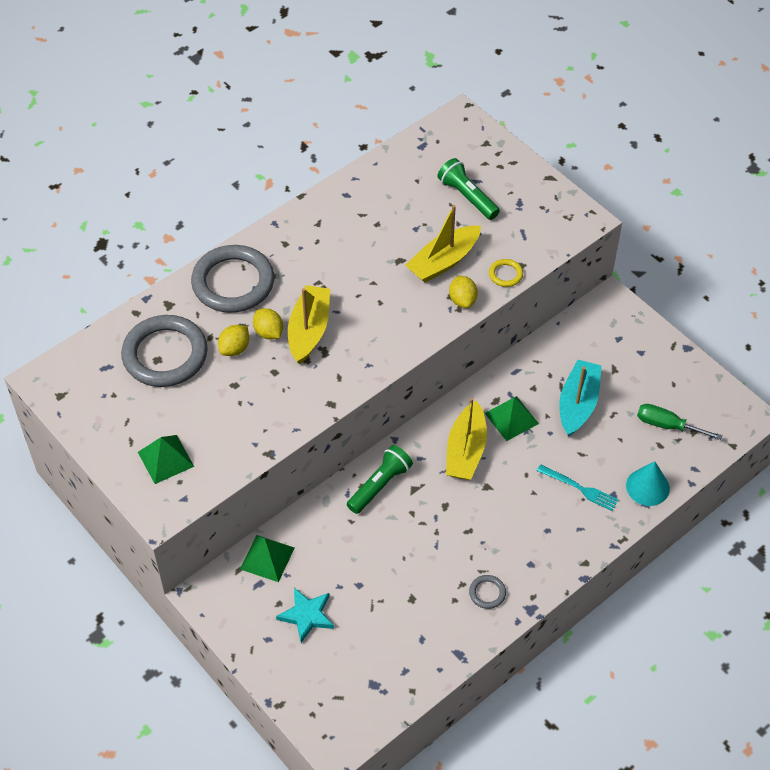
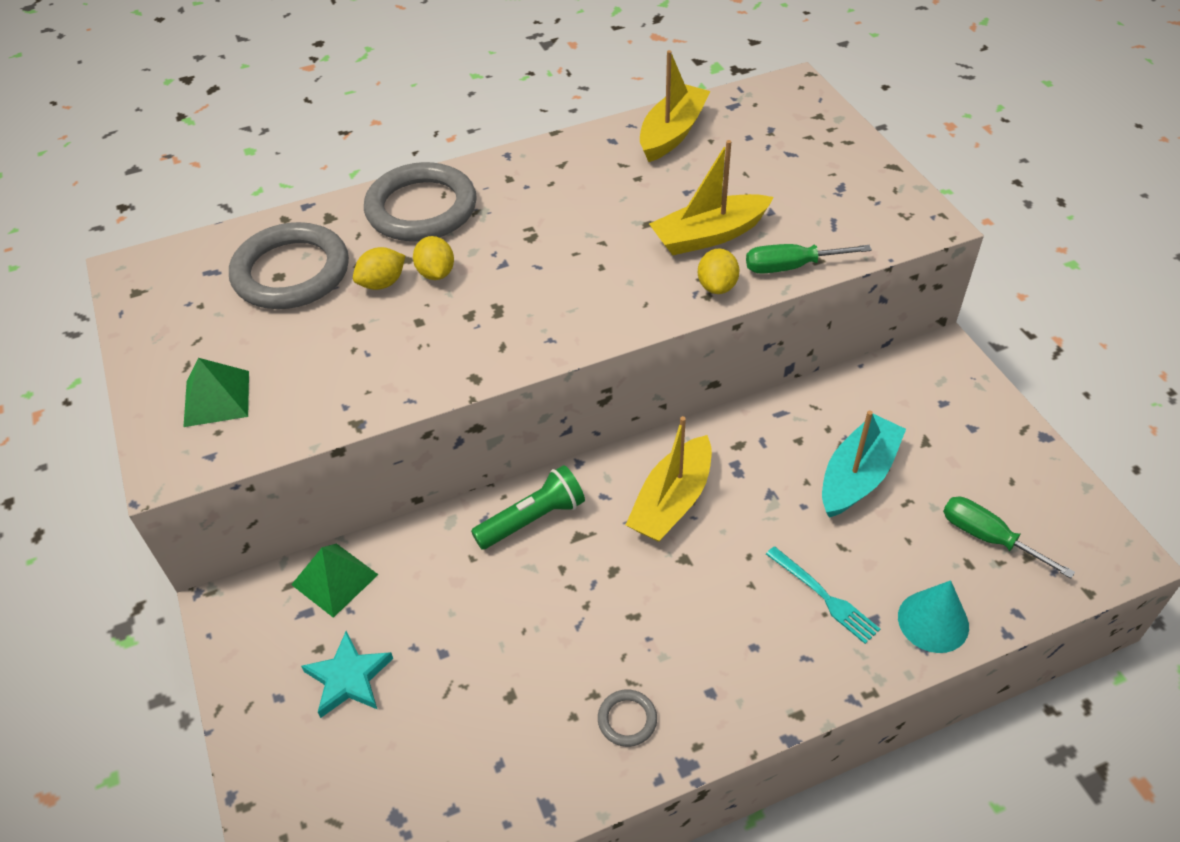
camera: 20 degrees right, 5 degrees down
(309, 330) = (490, 281): yellow boat -> yellow boat (672, 133)
(467, 197) = (771, 169): green flashlight -> none
(505, 274) = (791, 267): yellow ring -> green screwdriver
(511, 418) = (753, 473): green pyramid -> none

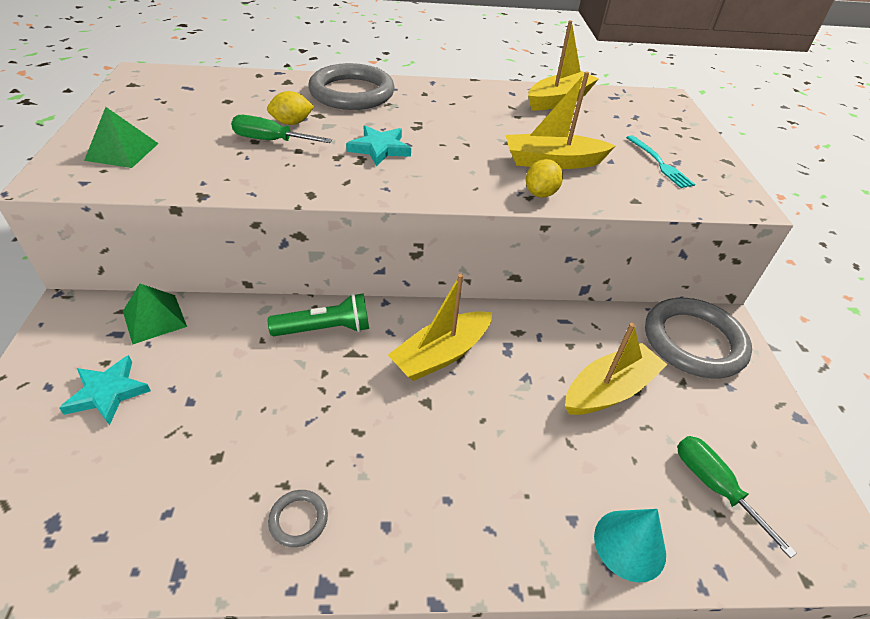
camera: 15 degrees right, 5 degrees down
(291, 272) = (237, 101): grey ring -> grey ring (693, 342)
(436, 273) = (333, 128): yellow lemon -> none
(509, 286) = (379, 149): none -> turquoise star
(791, 267) = (609, 198): green screwdriver -> green screwdriver (271, 140)
(824, 597) = (533, 480): turquoise fork -> turquoise fork (659, 163)
(857, 476) = (609, 390): turquoise boat -> yellow boat

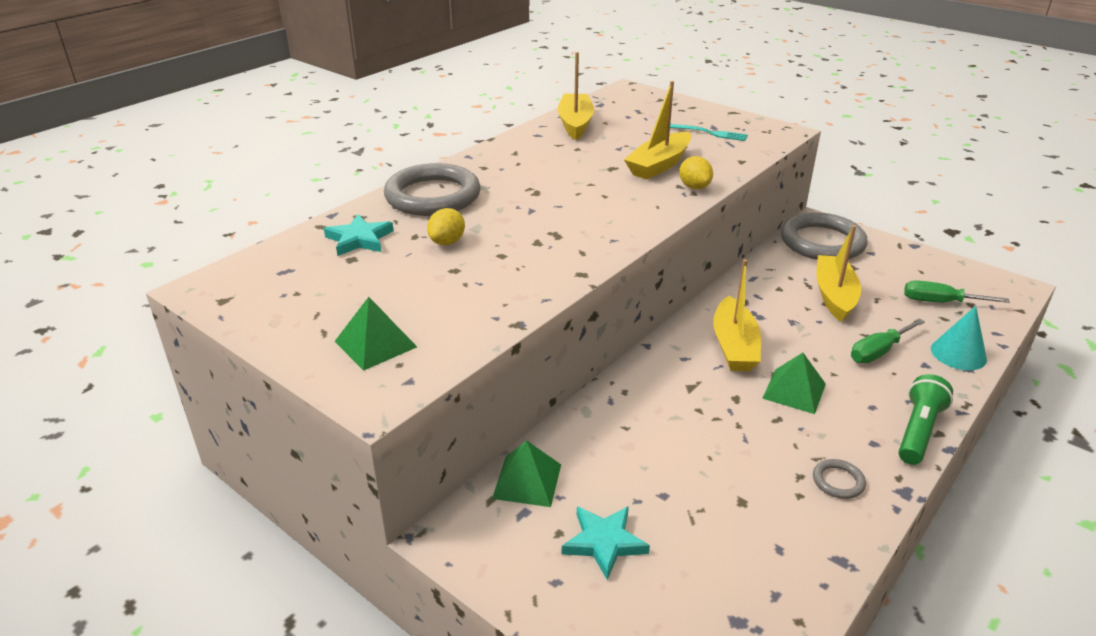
camera: 45 degrees left, 10 degrees down
(271, 140) = (465, 262): green screwdriver -> green screwdriver (878, 352)
(325, 329) = (647, 388): green flashlight -> green flashlight (918, 431)
(379, 149) = (549, 220): turquoise star -> turquoise star (359, 239)
(413, 426) = (794, 391): none -> green pyramid

